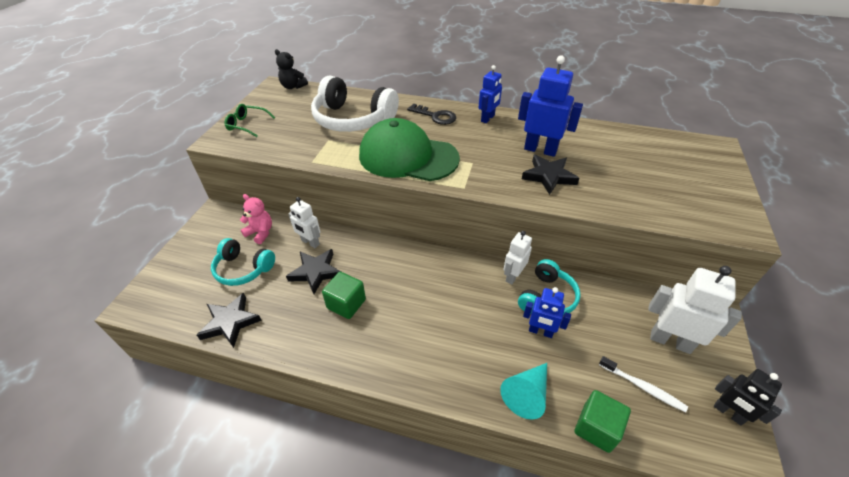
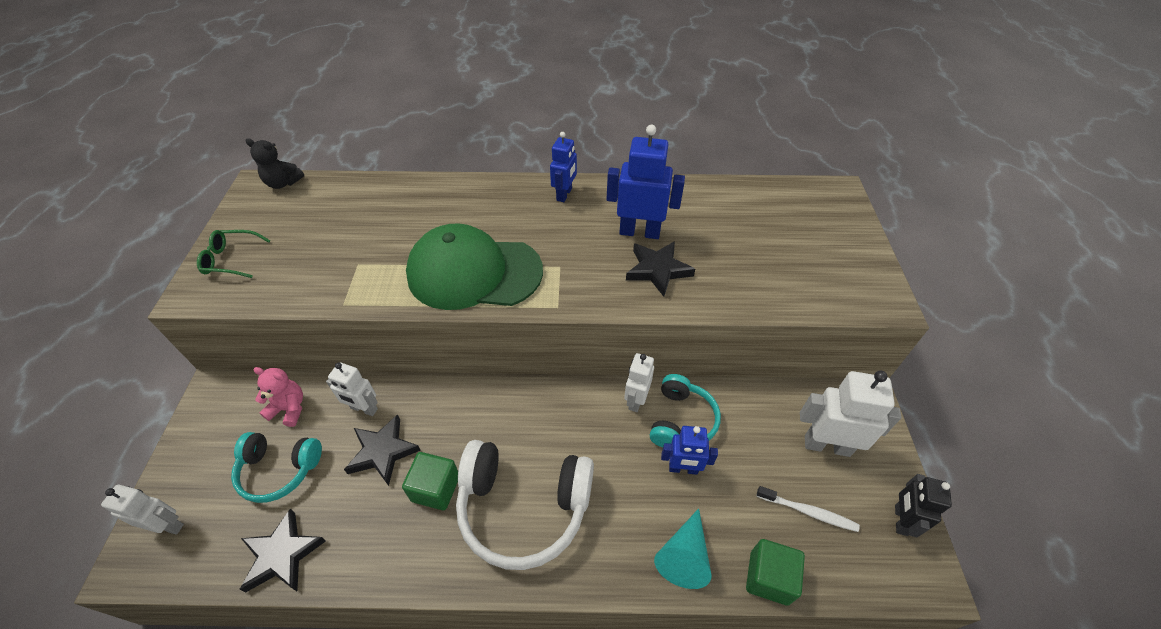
camera: 15 degrees left, 5 degrees up
(164, 287) = (168, 525): none -> white robot
(353, 119) = (384, 225): white headphones -> white headphones (523, 507)
(435, 116) = (496, 202): black key -> none
(728, 413) = (900, 520): black robot -> black robot turned 75 degrees clockwise

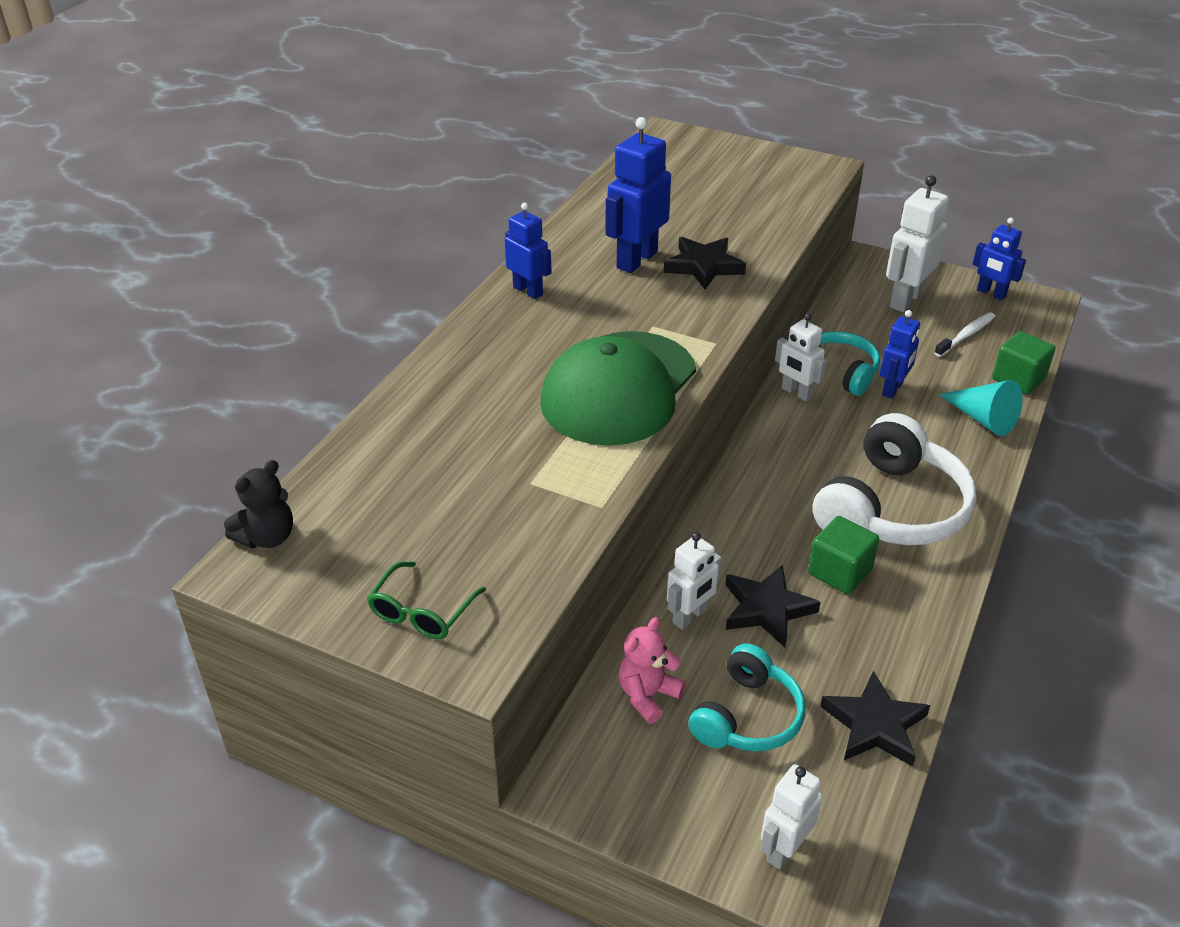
camera: 65 degrees left, 10 degrees down
(900, 520) = (991, 293): black robot -> blue robot

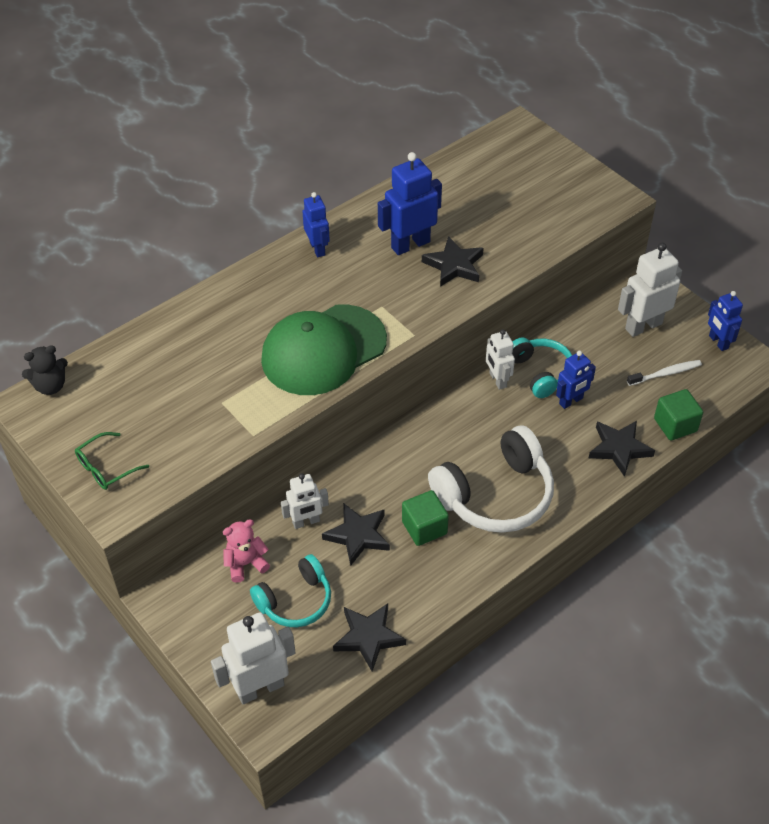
camera: 25 degrees right, 10 degrees up
(784, 849) = (260, 688): white robot -> white robot, size x1.59
(982, 419) = (619, 448): turquoise cone -> black star

